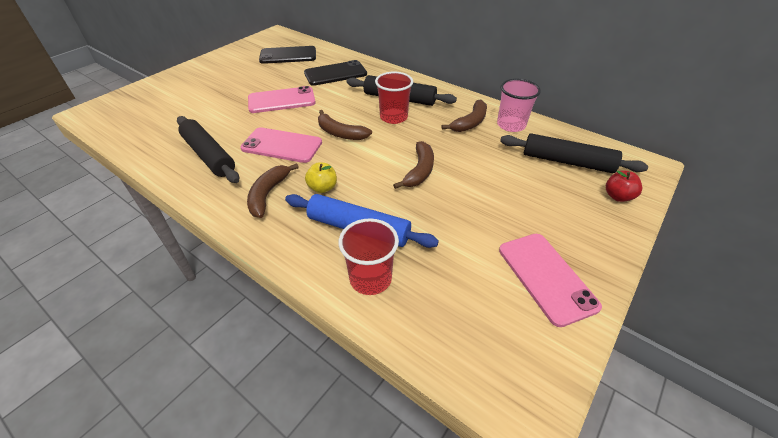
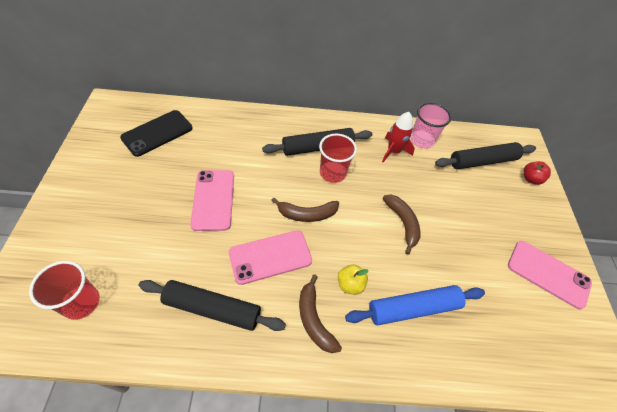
camera: 40 degrees left, 10 degrees up
(281, 100) = (213, 199): pink phone -> pink phone turned 45 degrees counterclockwise
(335, 73) = (232, 139): black phone -> none
(370, 278) = (461, 349): red cup -> red cup (81, 302)
(470, 123) = (393, 151): brown banana -> red rocket

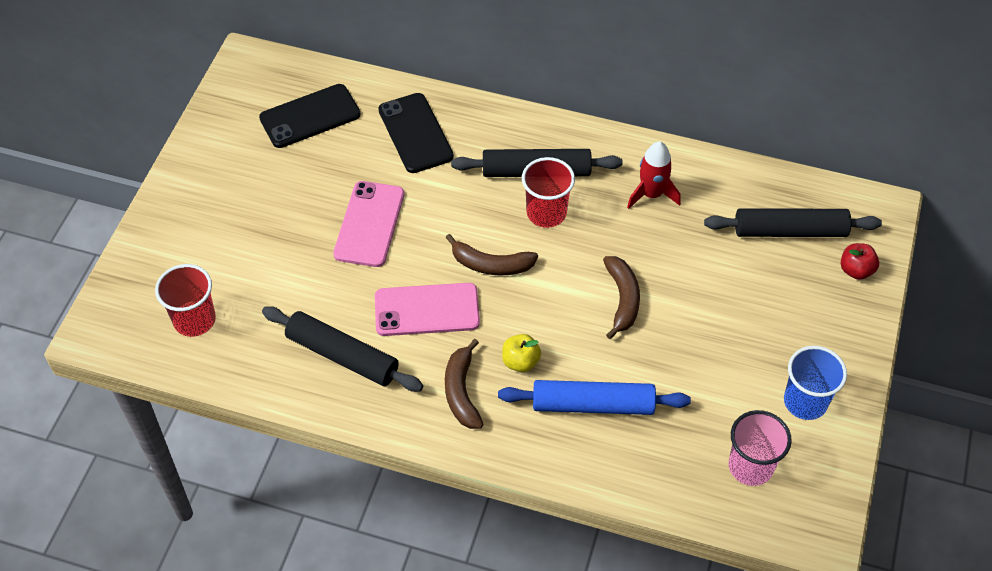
camera: 20 degrees right, 0 degrees up
(232, 134) = (415, 133): none -> black phone
(422, 140) = (705, 183): pink cup -> pink cup (750, 466)
(548, 274) = (805, 402): pink phone -> blue cup

